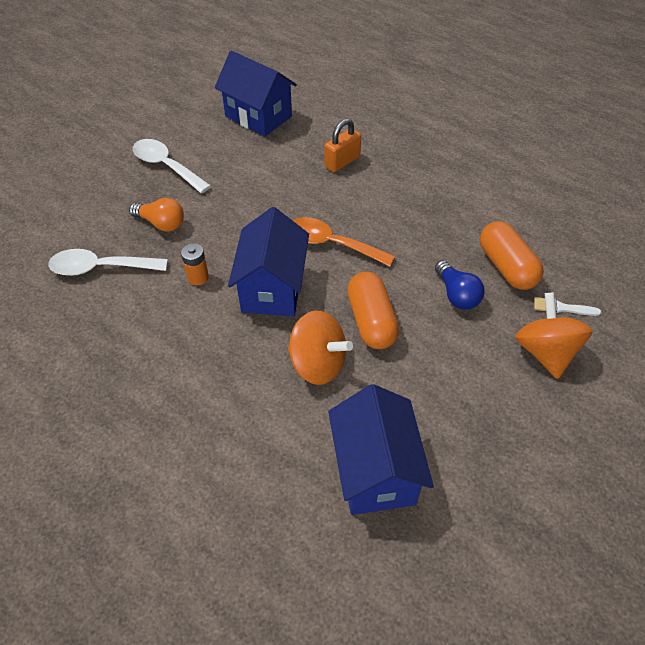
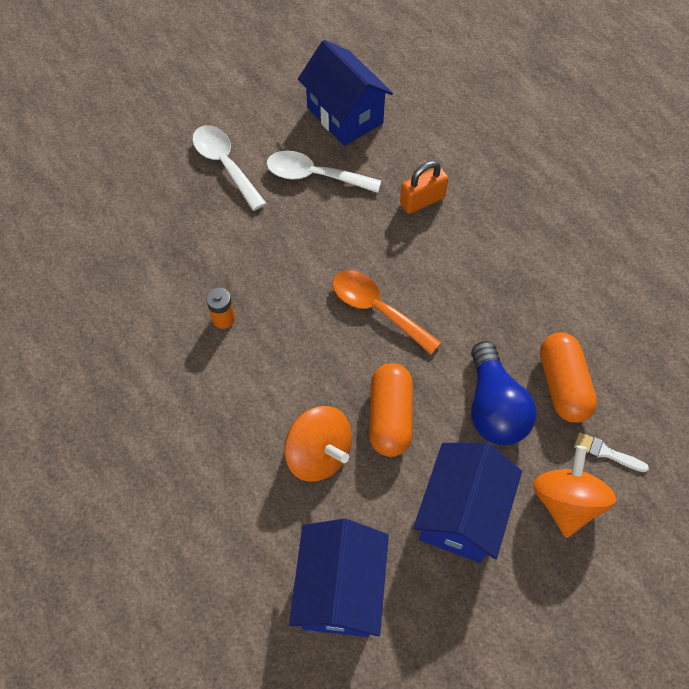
camera: 15 degrees right, 10 degrees up
(101, 268) = (127, 283): white spoon -> white spoon (314, 176)
(161, 223) = (202, 240): orange light bulb -> none
(272, 288) = (297, 351): blue house -> blue house (461, 513)
(456, 294) = (493, 407): blue light bulb -> blue light bulb, size x1.53

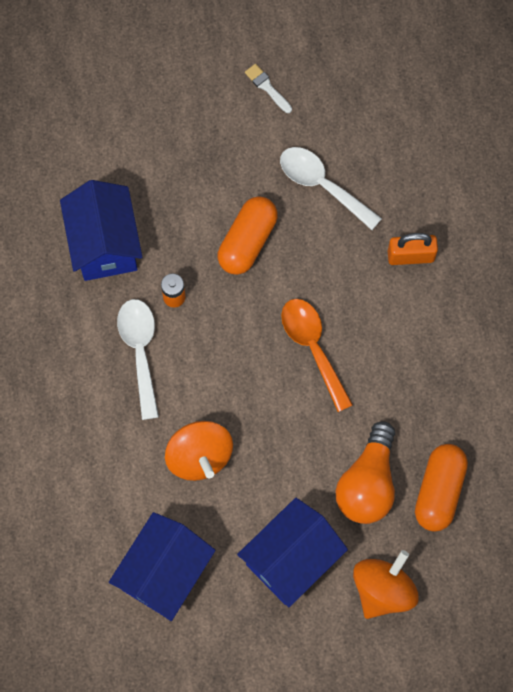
camera: 25 degrees right, 10 degrees up
(225, 164) = (243, 136): white spoon -> white spoon (140, 351)
(345, 115) = (383, 129): blue house -> blue house (104, 244)
(390, 417) = (274, 451): orange capsule -> orange capsule (247, 242)
(493, 407) = (367, 483): blue light bulb -> orange light bulb
(606, 452) = (441, 566): white brush -> white brush (267, 87)

